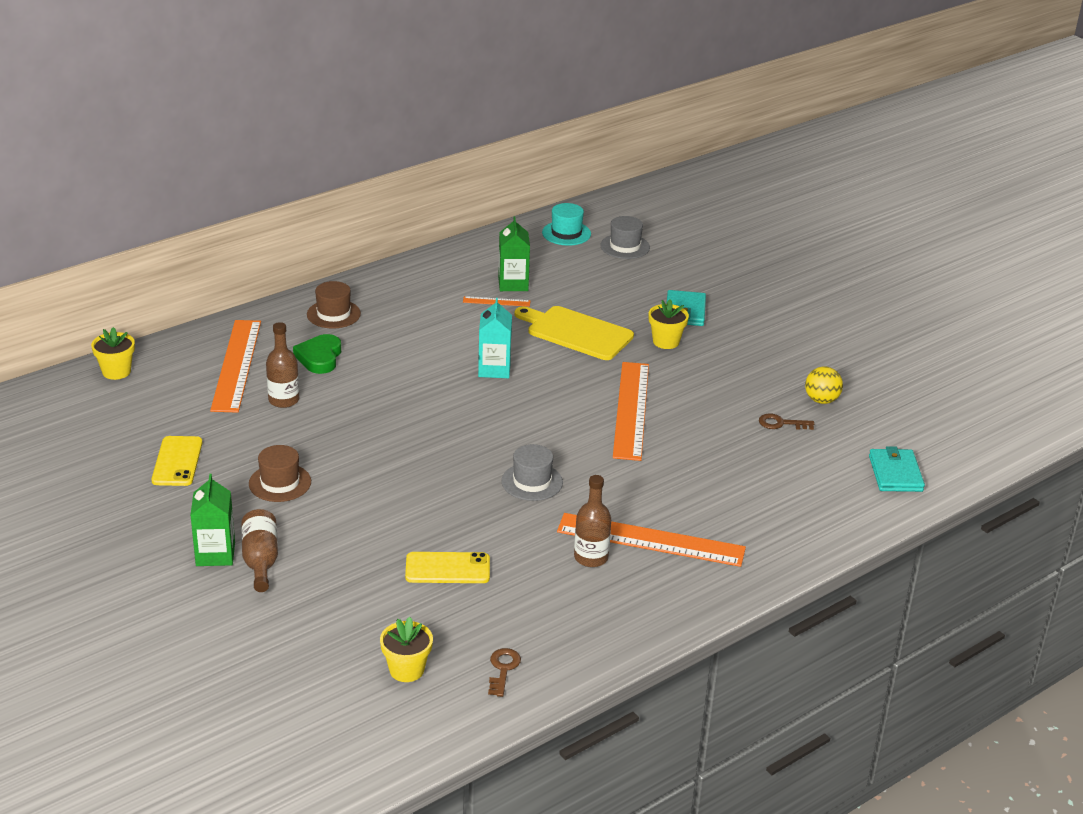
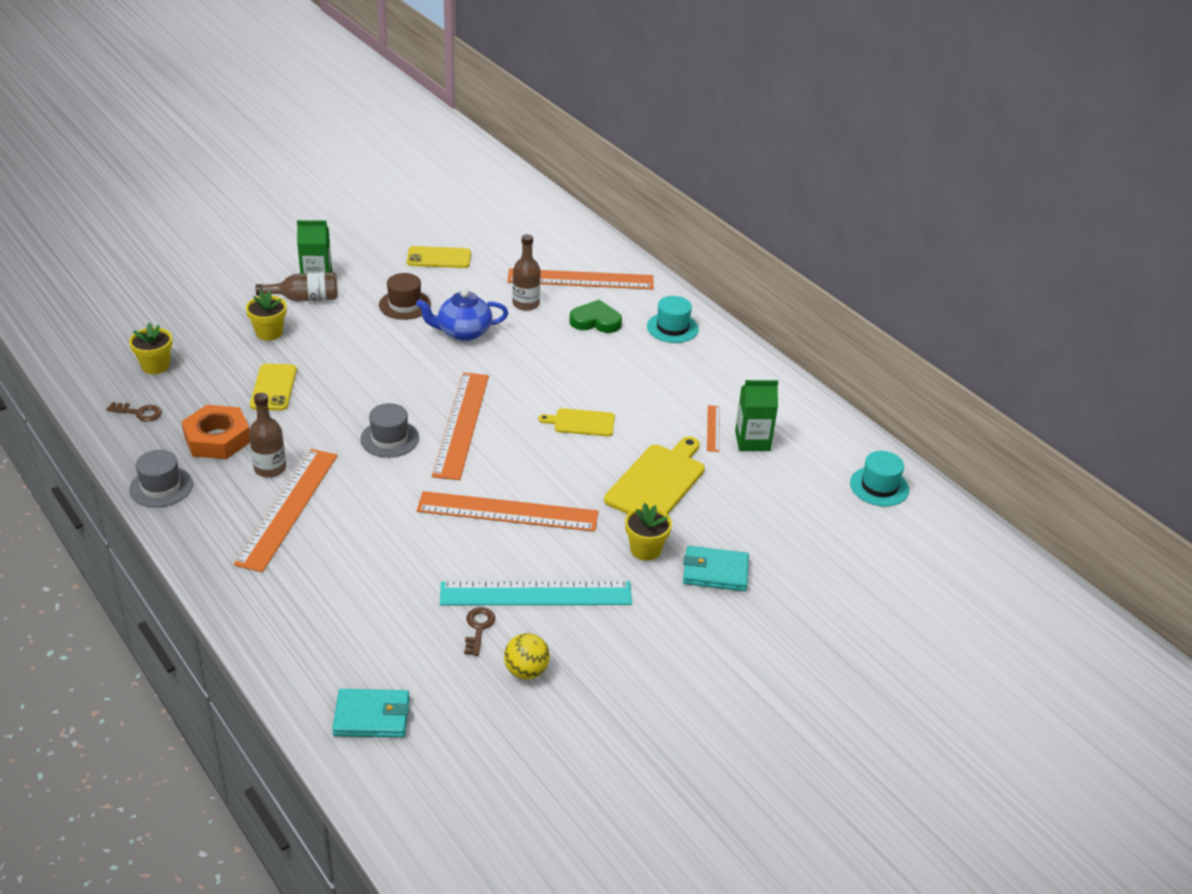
camera: 90 degrees right, 5 degrees up
(116, 371) = (567, 225): yellow flower pot -> yellow flower pot (269, 332)
(333, 314) = (672, 328): brown hat -> turquoise hat
(338, 440) = (463, 332): none -> blue teapot
(494, 369) = (581, 422): turquoise carton -> yellow cutting board
(504, 438) = (461, 424): none -> orange ruler
(545, 601) = (217, 439): none -> orange nut
(625, 246) = (860, 533): grey hat -> grey hat (161, 487)
(733, 395) = (536, 593): none -> turquoise ruler

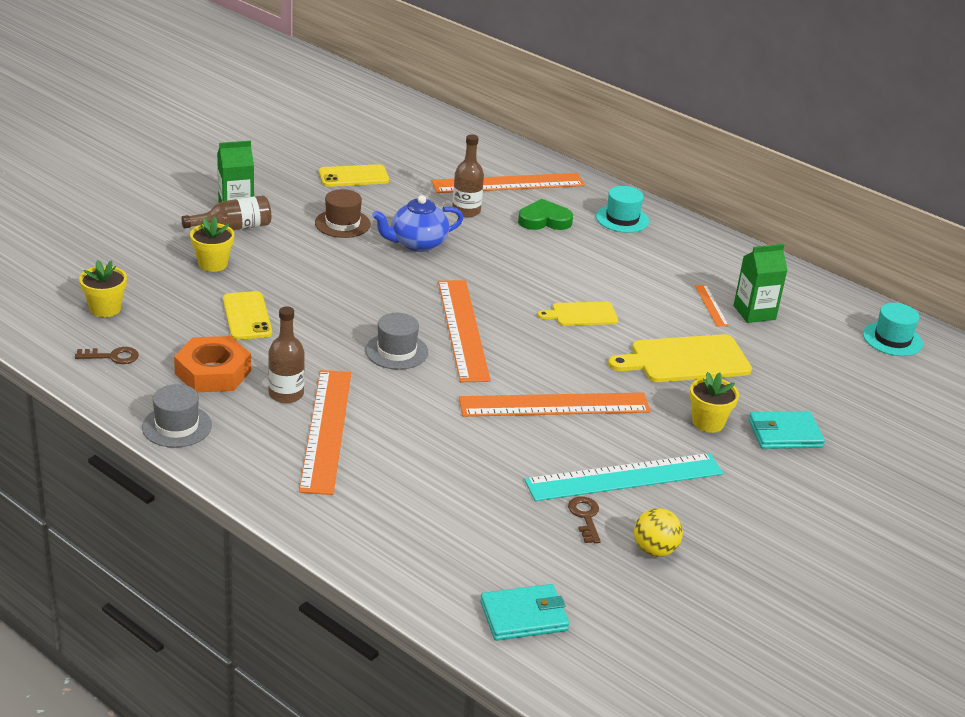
camera: 15 degrees left, 5 degrees down
(657, 482) = (685, 360): yellow cutting board -> yellow cutting board turned 120 degrees counterclockwise

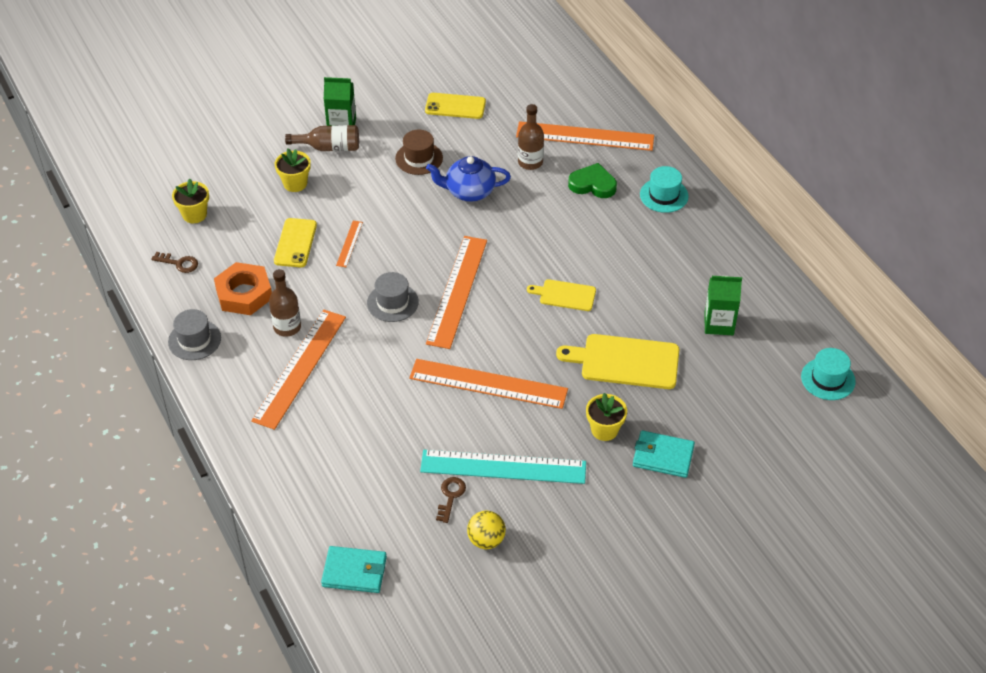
camera: 25 degrees right, 15 degrees up
(711, 305) = (684, 308): orange ruler -> orange ruler (349, 243)

